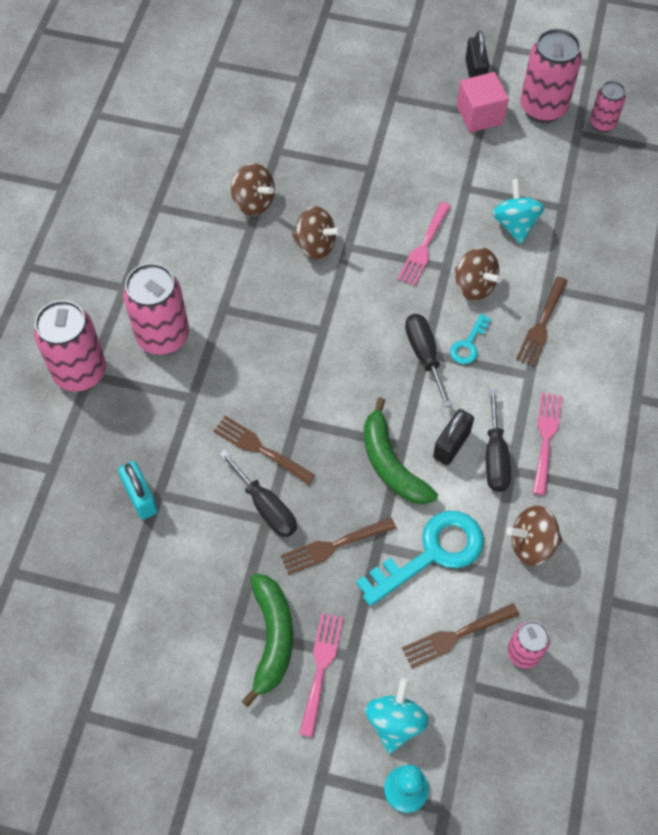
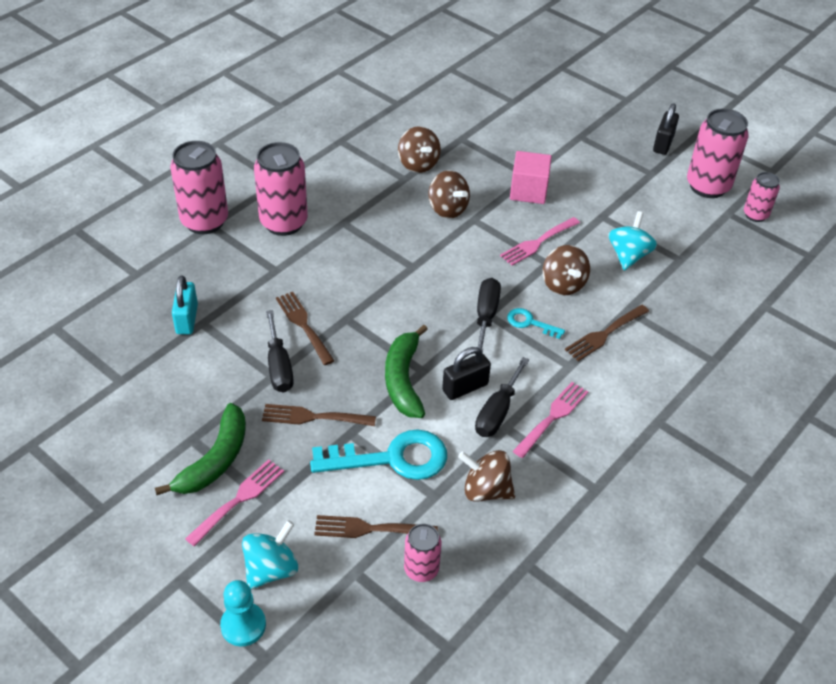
camera: 25 degrees right, 15 degrees down
(468, 344) = (530, 323): turquoise key -> turquoise key turned 60 degrees clockwise
(480, 115) = (648, 172): pink cube -> pink cube (528, 191)

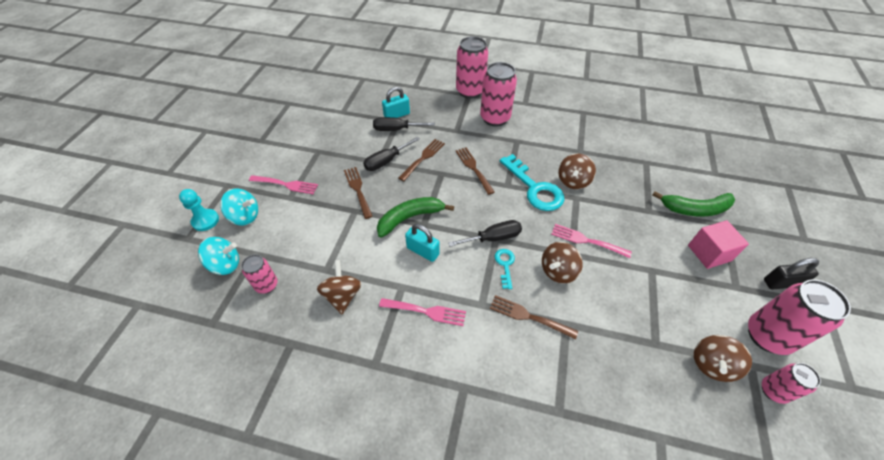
camera: 65 degrees right, 5 degrees up
(215, 459) = (308, 165): green banana -> green banana (695, 209)
(369, 529) = (288, 248): brown fork -> brown fork (473, 168)
(392, 458) = (345, 237): turquoise key -> turquoise key (534, 188)
(418, 164) = (599, 152): brown spinning top -> brown spinning top (711, 364)
(465, 387) = (423, 251): black padlock -> turquoise padlock
(497, 412) = (412, 277): black screwdriver -> black screwdriver (396, 129)
(528, 191) = (633, 216): pink cube -> pink cube (709, 253)
(628, 255) = (625, 303): turquoise spinning top -> turquoise spinning top (225, 265)

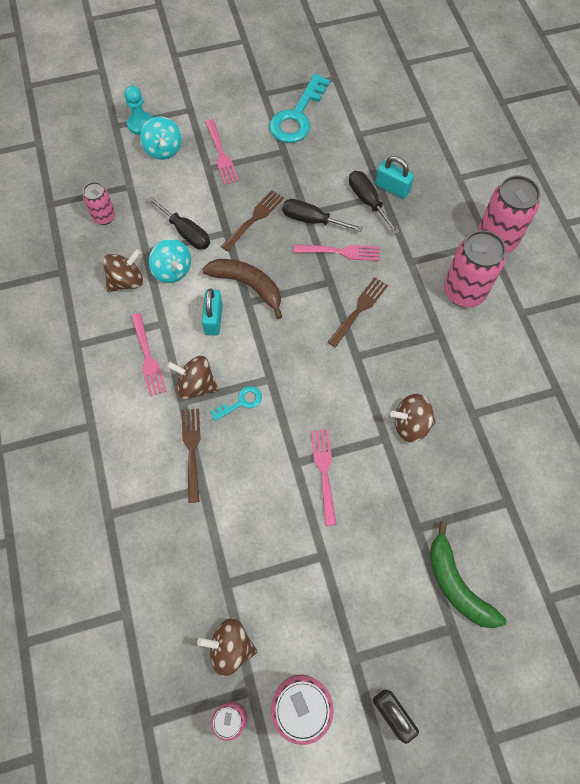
camera: 60 degrees right, 15 degrees up
(225, 265) = (106, 173): turquoise spinning top -> turquoise spinning top (172, 270)
(410, 218) = (247, 285): green banana -> brown banana
(423, 158) = (341, 252): brown fork -> pink fork
(493, 238) = (270, 375): black screwdriver -> black screwdriver (186, 232)
(534, 188) = (370, 387): turquoise key -> turquoise key (297, 116)
(558, 271) = (263, 457): brown spinning top -> brown spinning top (196, 385)
(709, 253) = (389, 616): pink cube -> none

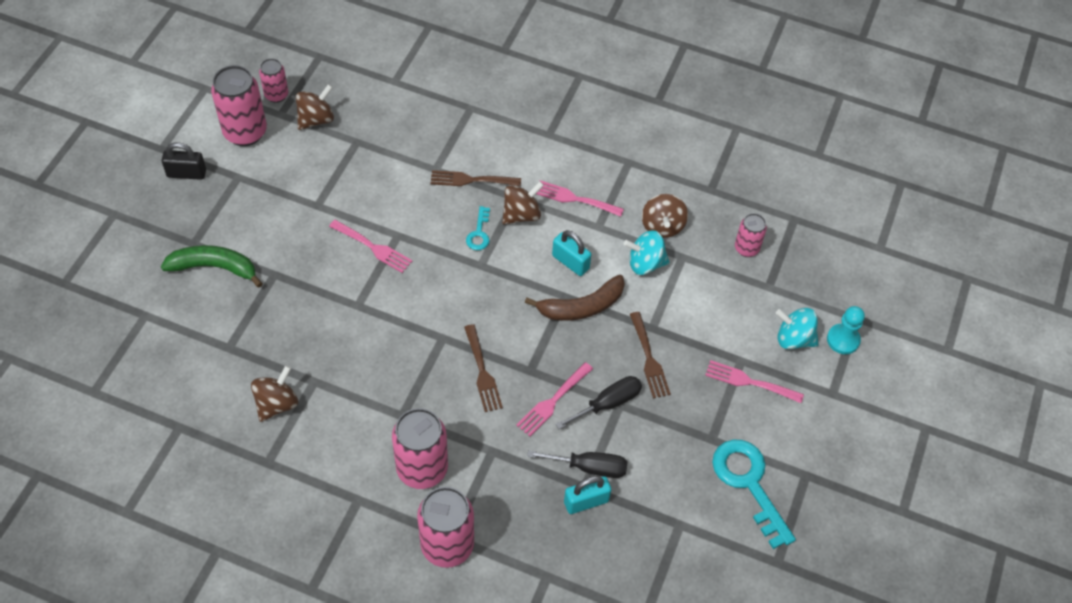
camera: 125 degrees right, 10 degrees down
(186, 232) = (678, 297): black screwdriver -> none
(191, 450) = (471, 180): brown fork -> brown fork turned 150 degrees clockwise
(411, 424) = (350, 330): brown spinning top -> brown spinning top (277, 404)

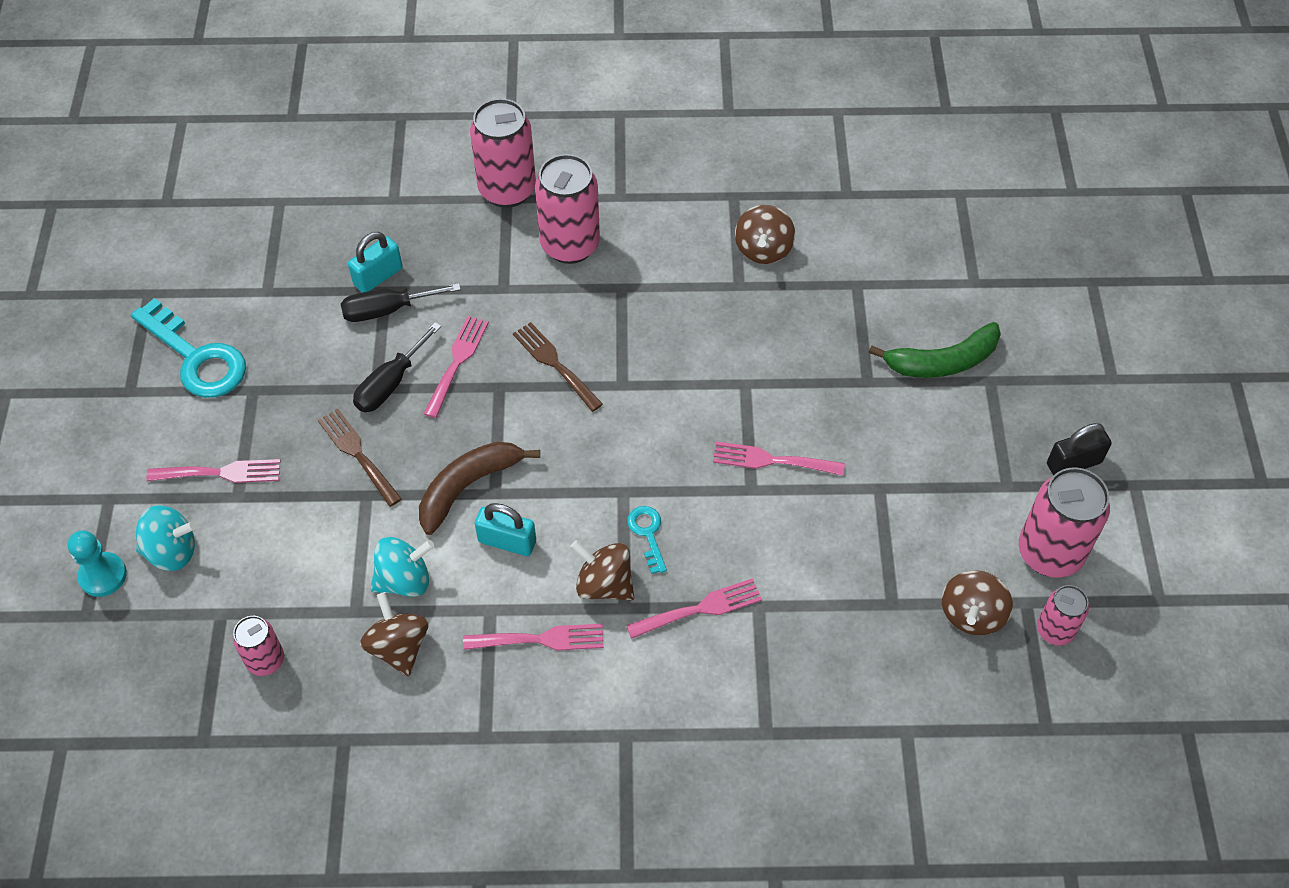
camera: 160 degrees right, 0 degrees up
(471, 180) = (700, 608): brown fork -> pink fork
(521, 214) = (604, 584): brown spinning top -> brown spinning top turned 90 degrees clockwise

